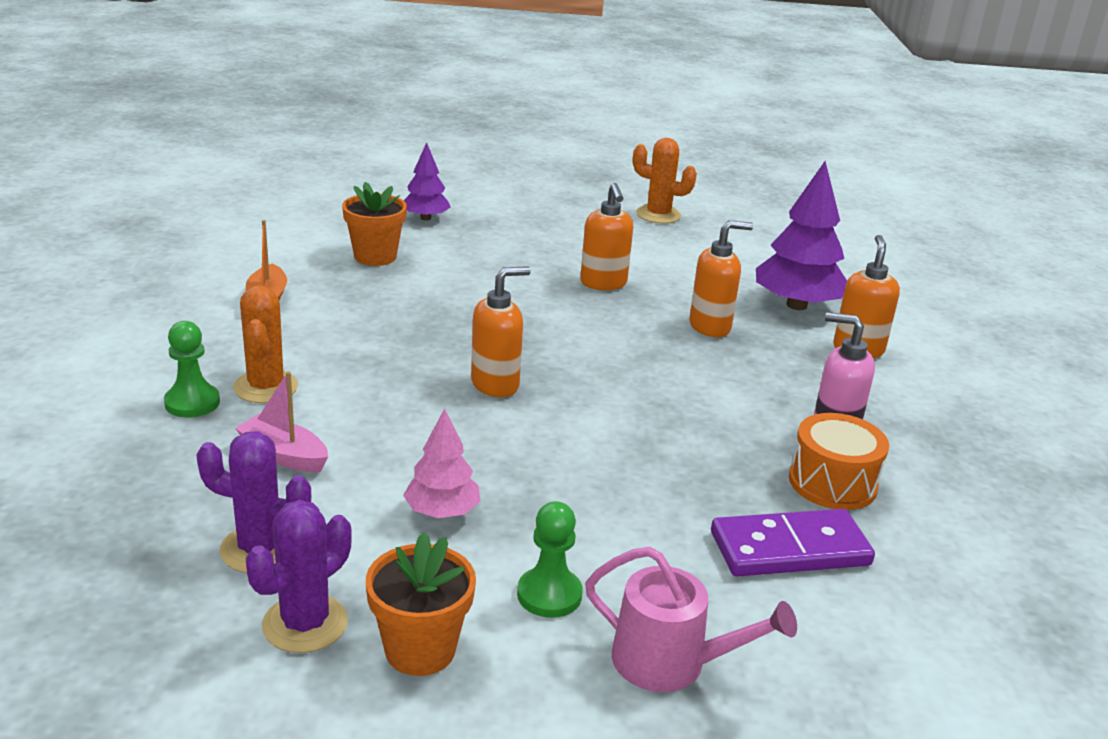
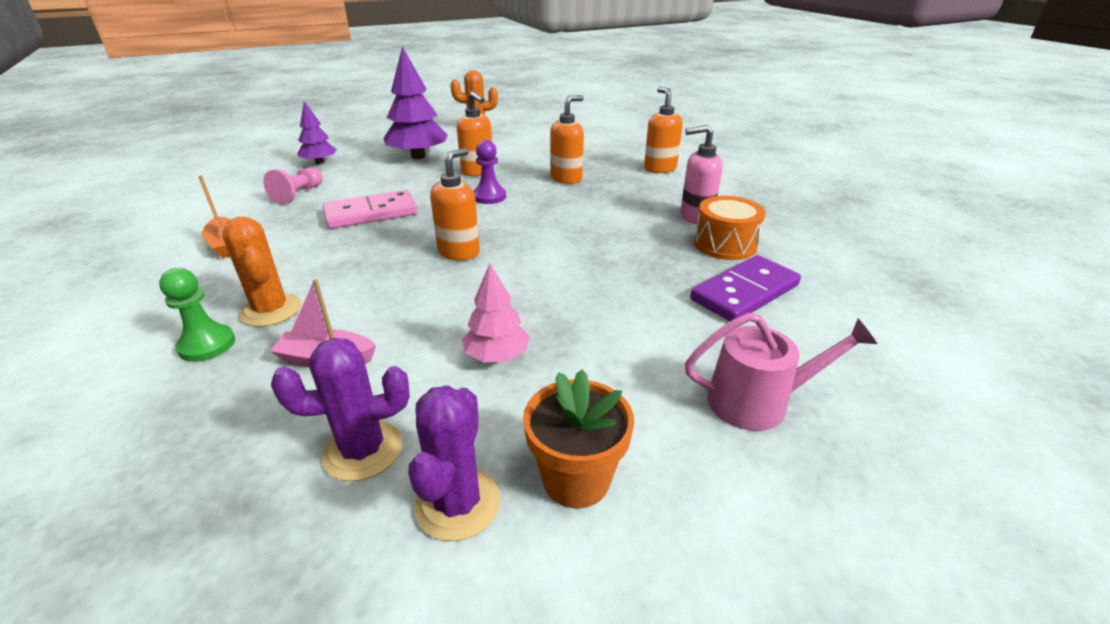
camera: 25 degrees left, 5 degrees up
(375, 257) = (298, 194): orange flower pot -> pink pawn
(436, 305) = (371, 213): none -> pink domino
(549, 595) = (631, 387): green pawn -> none
(588, 324) = (489, 197): none -> purple pawn
(796, 305) = (603, 155): purple tree -> purple tree (418, 156)

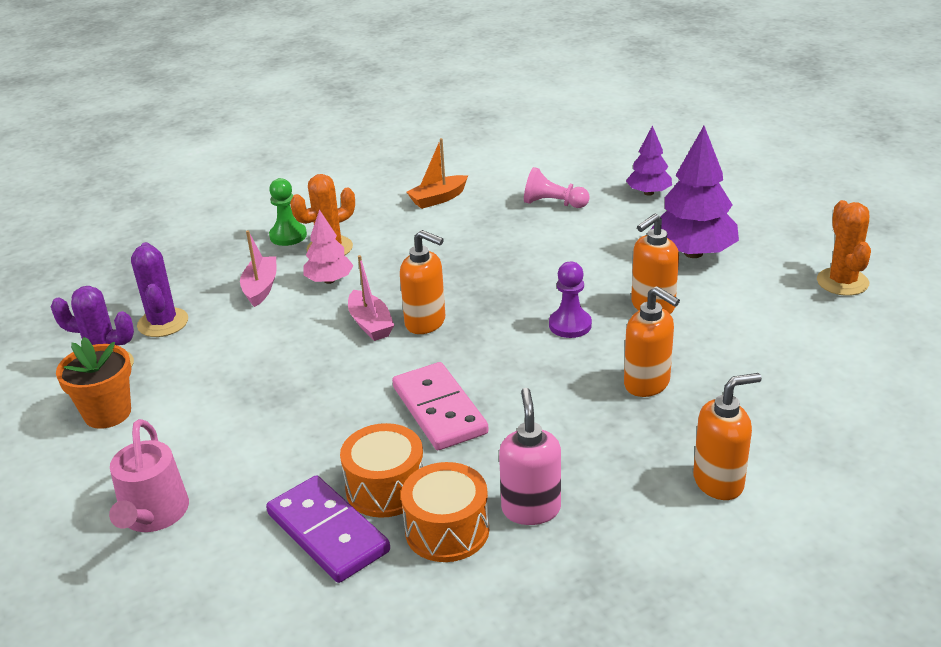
camera: 90 degrees right, 0 degrees up
(371, 213) = (512, 255): pink domino -> pink domino (439, 410)
(448, 280) = (370, 324): none -> pink boat
(497, 356) = (248, 365): pink tree -> pink tree (329, 280)
(686, 268) = (386, 488): none -> orange drum

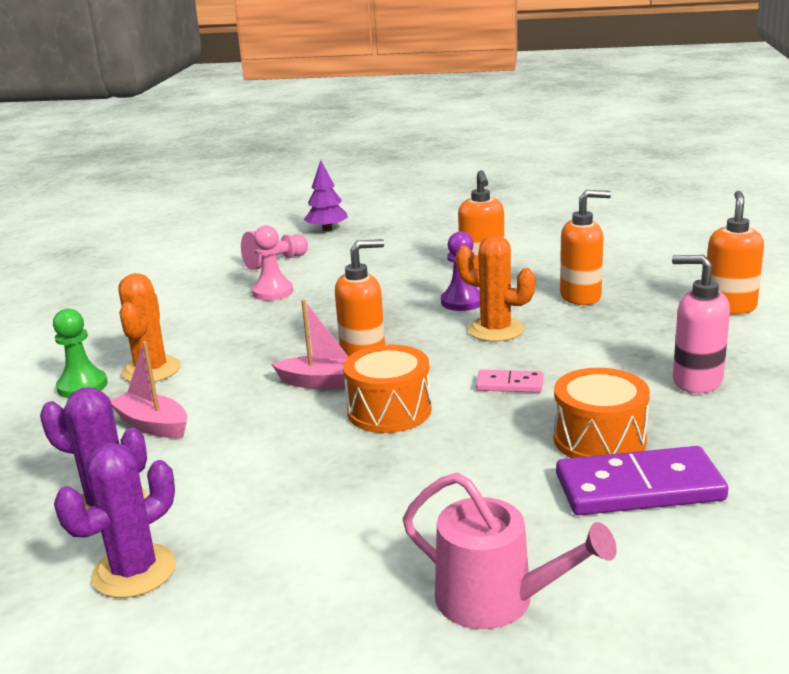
camera: 55 degrees left, 10 degrees down
(107, 413) = (240, 593): orange flower pot -> none
(329, 280) = (210, 384): pink tree -> none
(438, 199) = (171, 301): orange boat -> none
(439, 410) = (509, 384): pink domino -> pink domino, size x0.51
(447, 530) = (691, 425): orange drum -> orange drum (389, 411)
(496, 231) = (273, 292): none -> pink pawn
(693, 253) = (435, 239): purple tree -> none
(842, 282) = (543, 211): orange cactus -> orange cactus (495, 330)

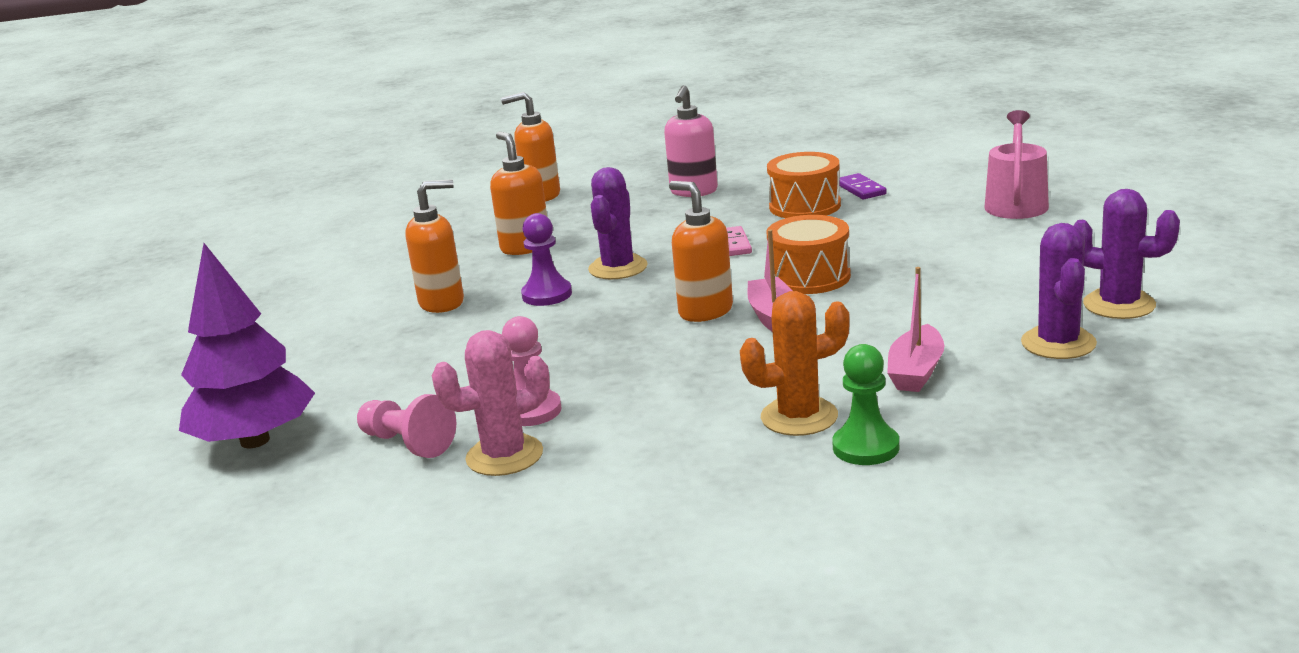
camera: 105 degrees left, 0 degrees up
(226, 284) = (504, 456): none -> pink cactus
(327, 229) = (255, 441): purple tree -> purple tree, size x1.73
(495, 330) = (618, 268): orange cactus -> purple cactus
(639, 488) = (861, 189): purple domino -> purple domino, size x0.51

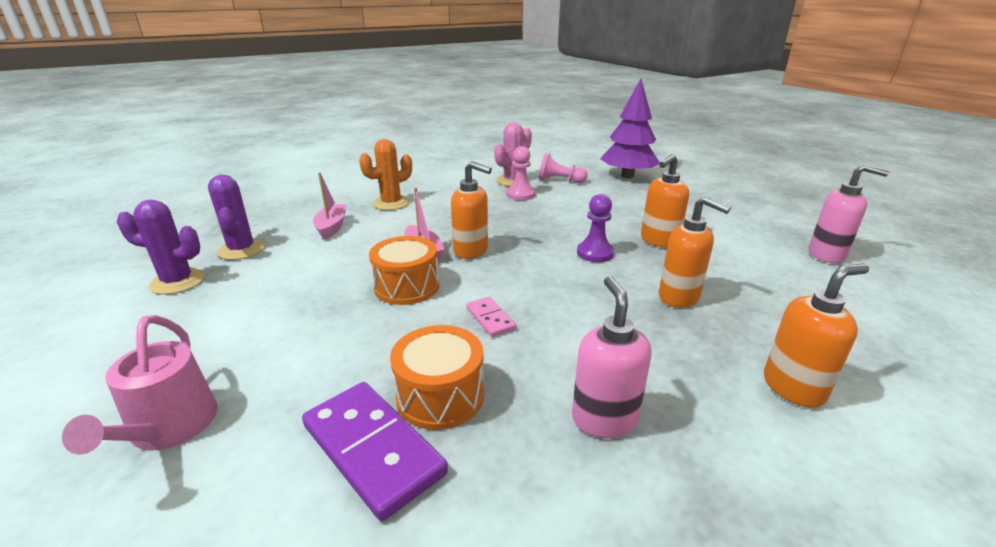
camera: 155 degrees right, 5 degrees up
(290, 271) = (827, 255): none -> pink soap dispenser
(618, 268) = (569, 282): purple cactus -> none
(861, 189) = (372, 449): purple domino -> purple domino, size x1.94
(866, 447) = (359, 196): green pawn -> none

